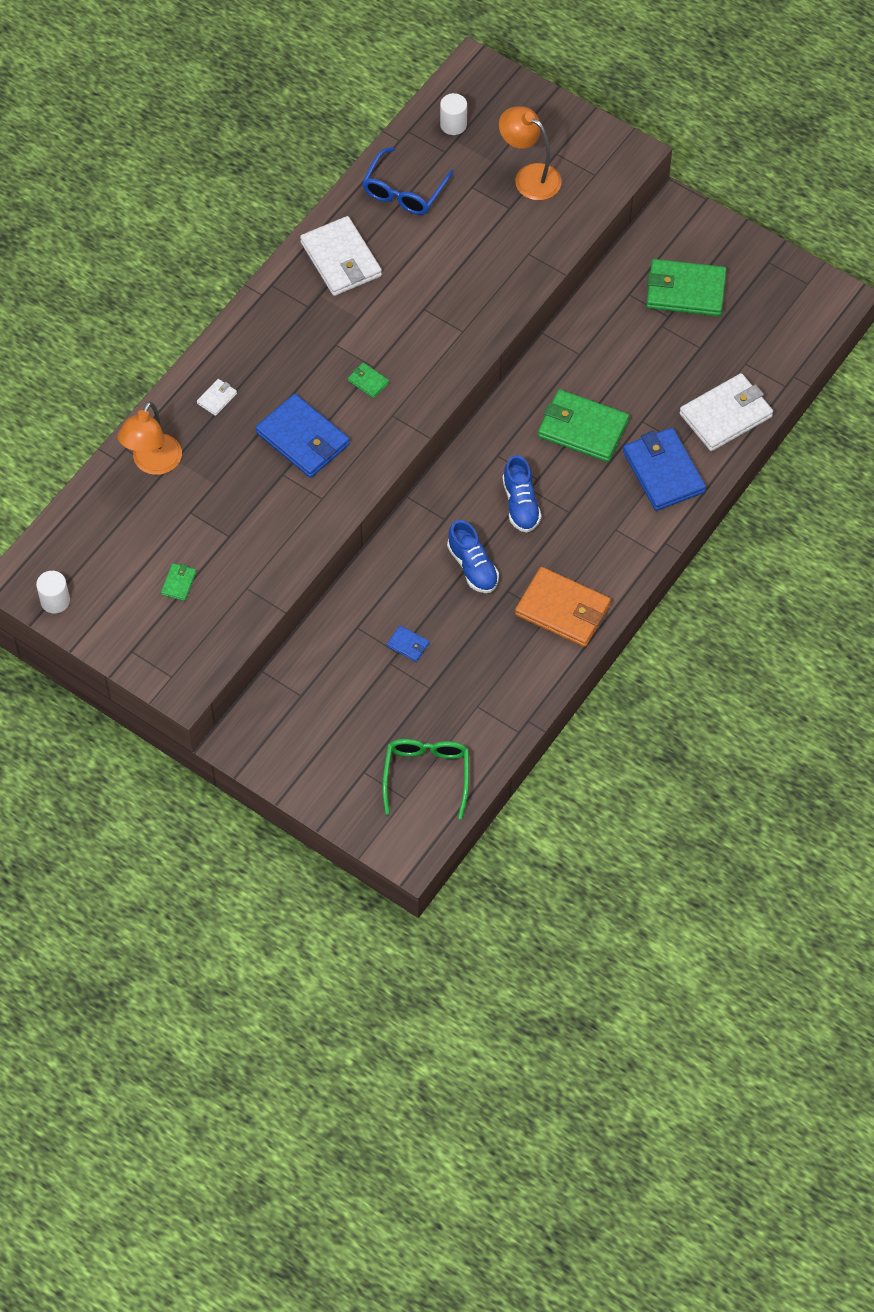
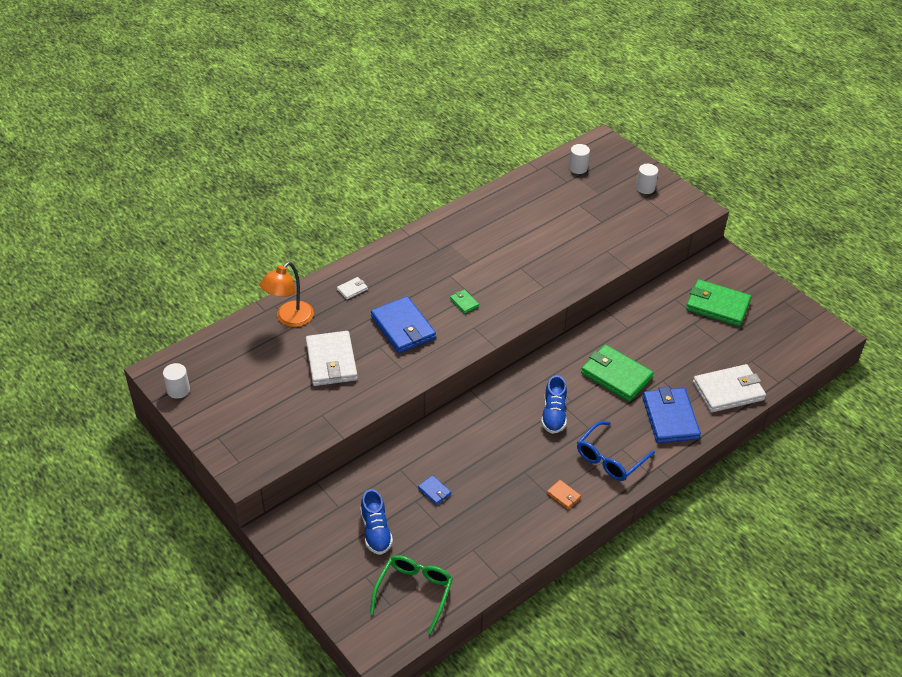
camera: 15 degrees right, 15 degrees down
(179, 583) = (273, 399): green wallet -> none
(341, 259) = (472, 227): white wallet -> white wallet (331, 361)
(404, 191) = (531, 197): blue glasses -> blue glasses (610, 458)
(472, 566) = (503, 448): blue shoe -> blue shoe (376, 531)
(529, 177) = (621, 207): orange lamp -> none
(553, 136) = (645, 188): none -> white cylinder
(563, 610) = (563, 495): orange wallet -> orange wallet, size x0.44

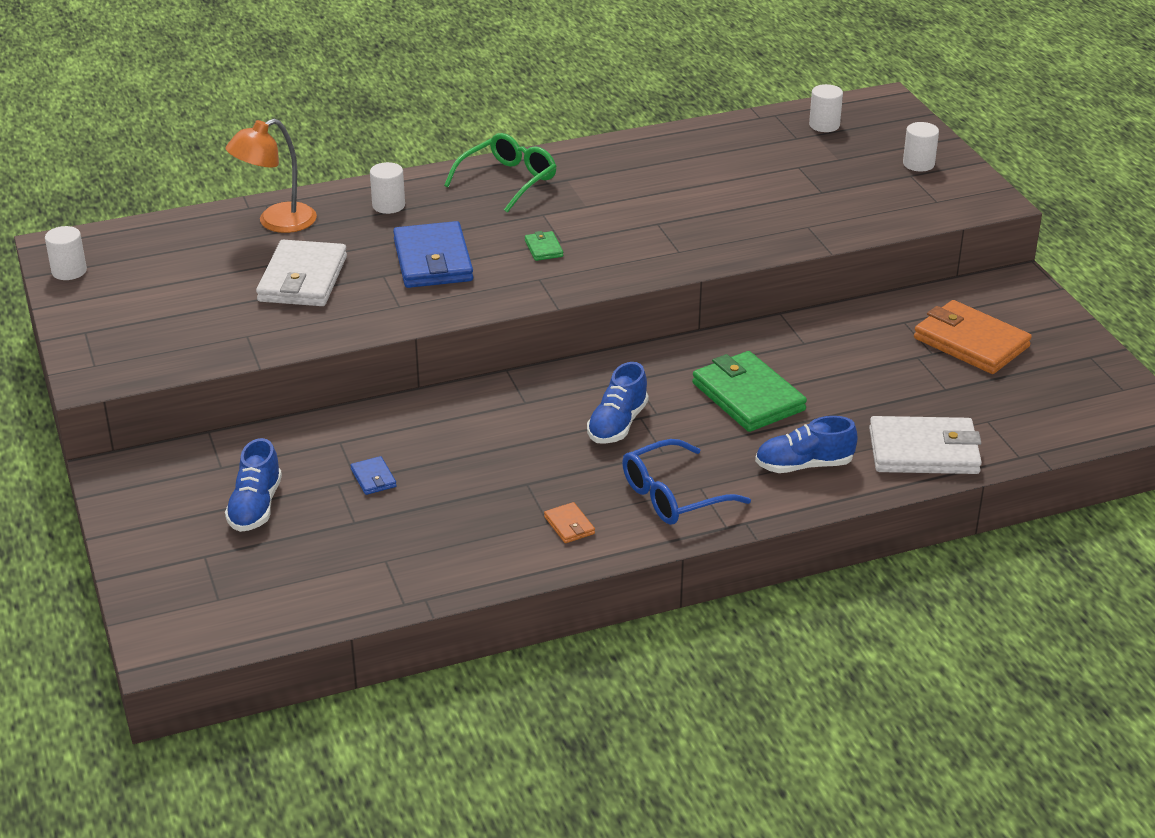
camera: 20 degrees right, 10 degrees down
(352, 289) = (388, 205): white wallet -> white cylinder
(414, 592) = (263, 591): green glasses -> green glasses (508, 181)
(670, 418) = (804, 465): blue wallet -> blue shoe
(717, 305) = (971, 342): green wallet -> orange wallet

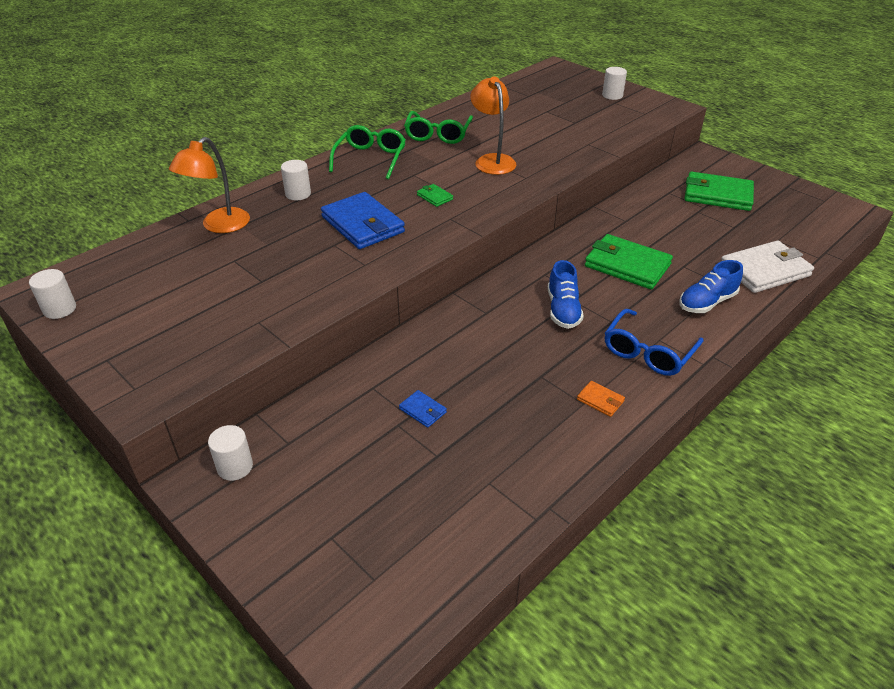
camera: 25 degrees left, 5 degrees up
(255, 506) = (344, 470): blue shoe -> none
(303, 279) = (272, 263): white wallet -> none
(620, 167) = (438, 134): none -> green glasses
(657, 219) = (492, 160): none -> orange lamp
(824, 125) = (537, 86): white cylinder -> white cylinder (235, 467)
(971, 342) = (717, 195): orange wallet -> green wallet

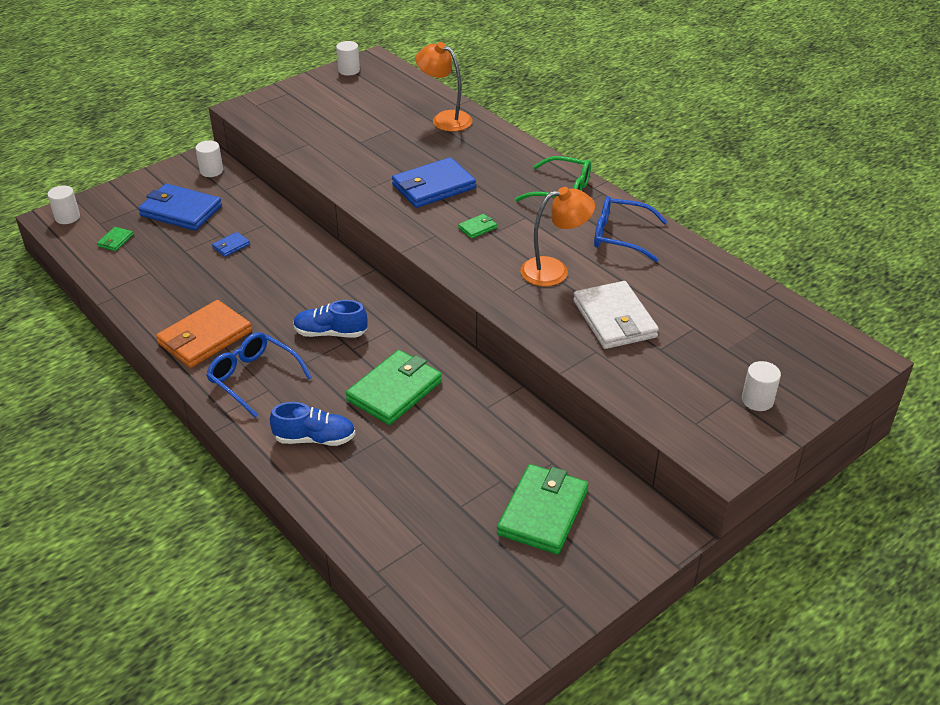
camera: 95 degrees right, 0 degrees up
(298, 194) = (493, 153): white cylinder -> white cylinder (67, 217)
(341, 480) = (181, 211): none -> blue wallet
(420, 543) = (115, 240): none -> green wallet
(438, 134) = (620, 236): green glasses -> blue glasses
(600, 400) = (205, 337): orange wallet -> orange wallet, size x2.27
(707, 302) = (315, 439): blue shoe -> blue shoe turned 120 degrees clockwise
(764, 270) = (361, 507): white wallet -> white wallet (614, 319)

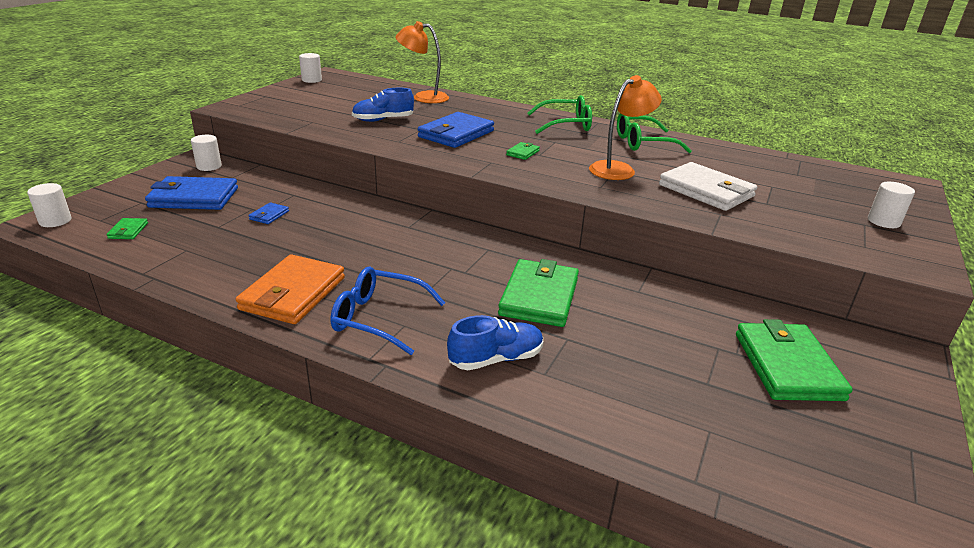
camera: 25 degrees left, 10 degrees down
(330, 333) = (431, 263): blue shoe -> blue shoe (383, 120)
(620, 236) = (643, 143): blue glasses -> green glasses

